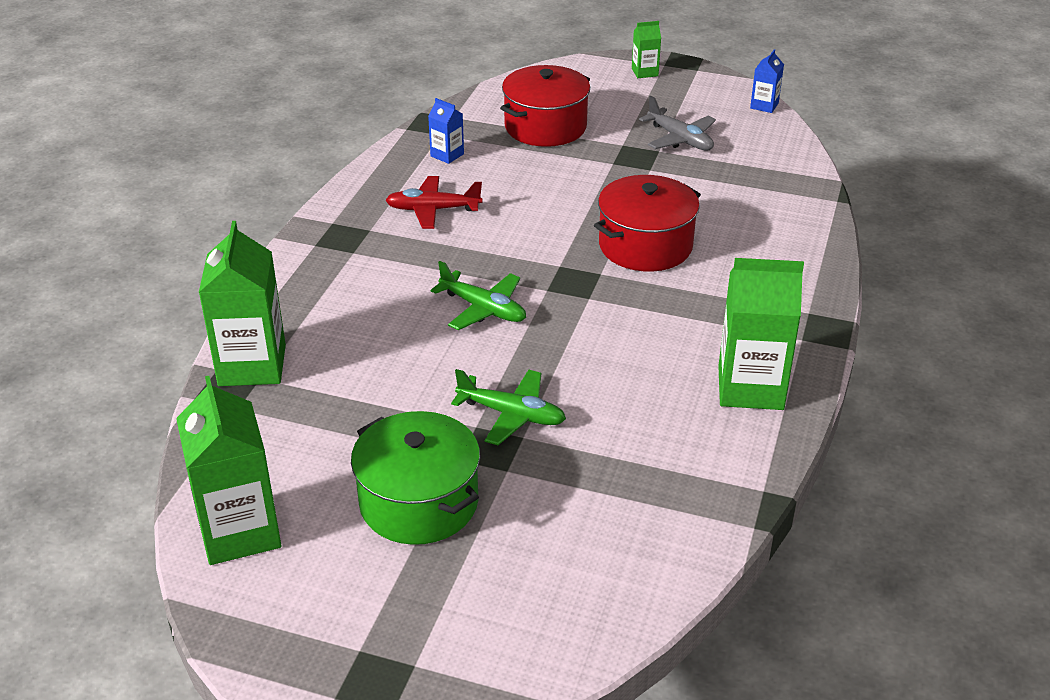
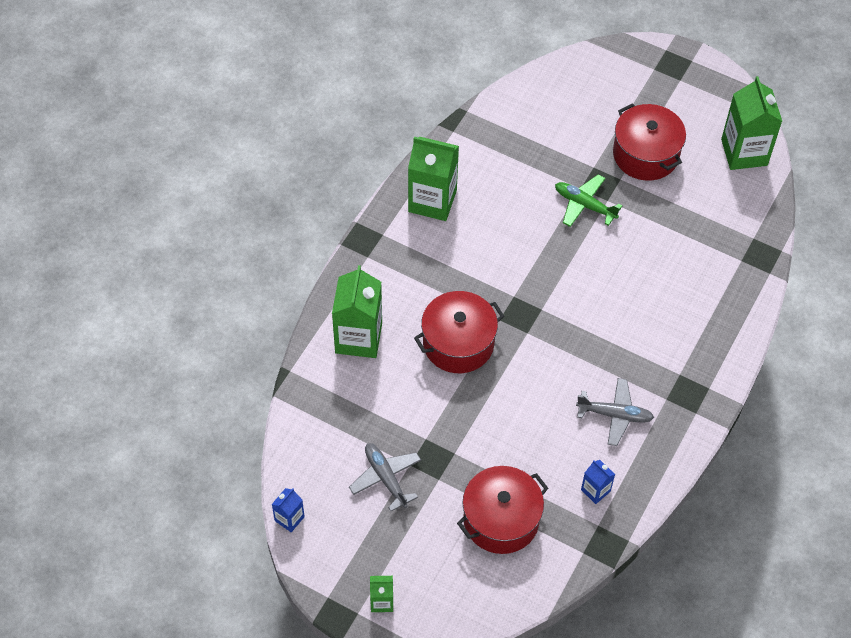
camera: 170 degrees left, 20 degrees up
(252, 365) = (747, 272): green carton -> green carton (358, 338)
(419, 502) = (645, 154): green pot -> red pot
(432, 210) = (615, 415): red plane -> grey plane
(483, 309) = (589, 297): green plane -> none

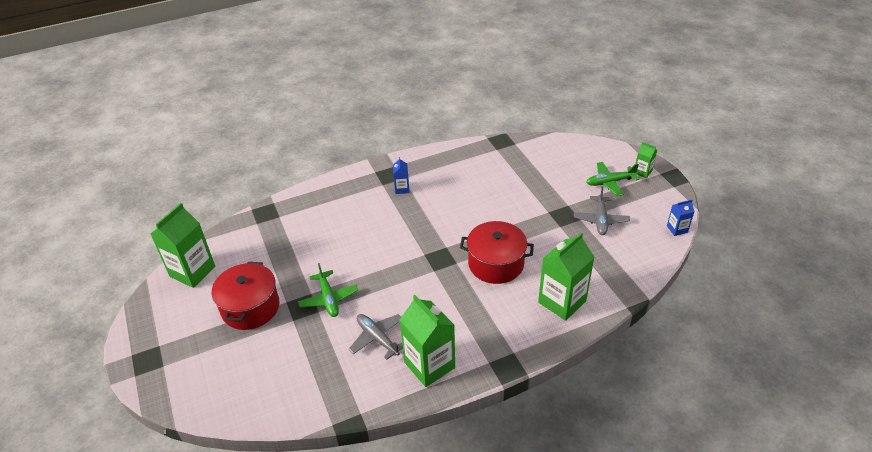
camera: 140 degrees left, 15 degrees down
(412, 553) = (609, 182): none -> green plane
(501, 519) = (547, 173): red pot -> none
(595, 490) = (483, 161): blue carton -> blue carton (402, 189)
(615, 415) = (438, 185): grey plane -> grey plane (377, 338)

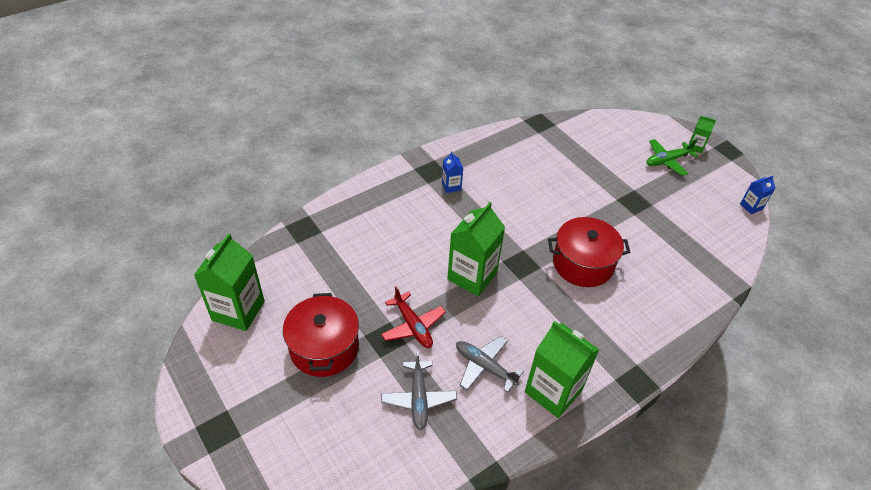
camera: 15 degrees left, 5 degrees up
(329, 299) = (413, 326): green plane -> red plane
(562, 301) = (666, 299): green carton -> green carton (472, 276)
(600, 220) = (673, 203): grey plane -> grey plane (419, 399)

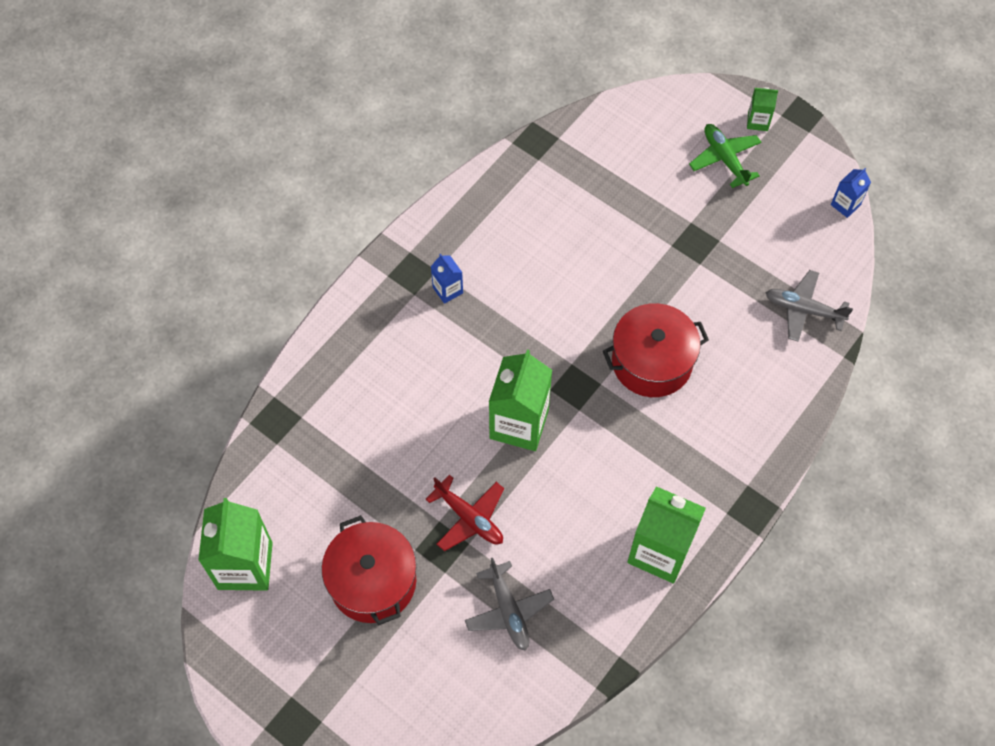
camera: 15 degrees left, 15 degrees up
(484, 367) = (572, 545): grey plane -> grey plane (803, 310)
(667, 161) = (724, 159): green plane -> green plane turned 105 degrees clockwise

